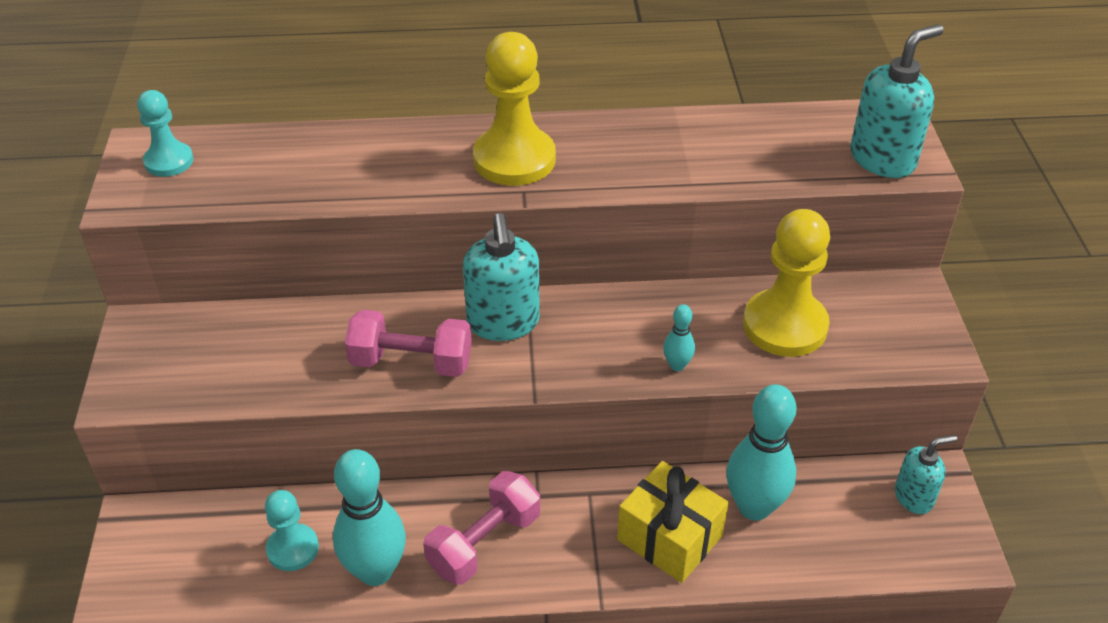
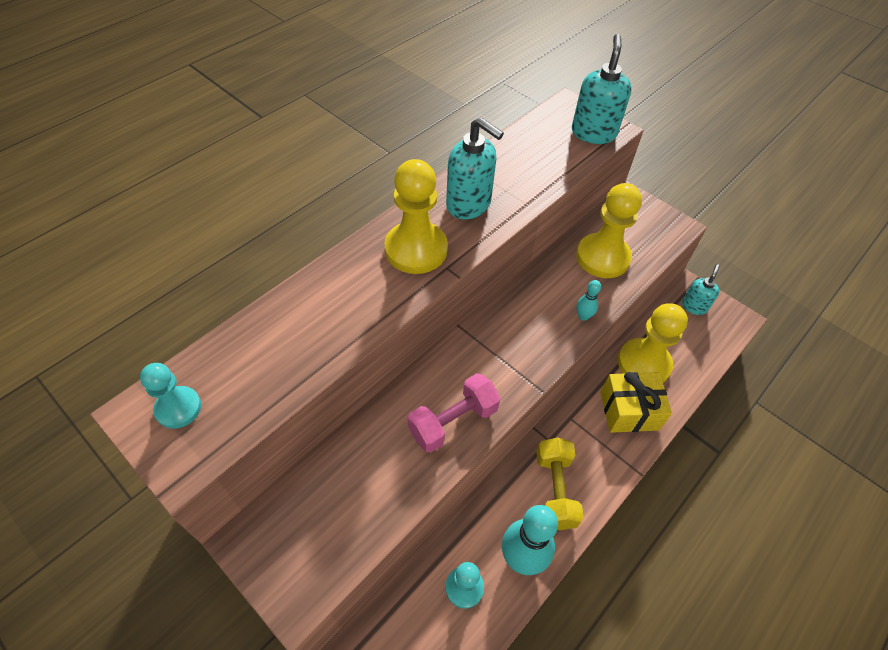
camera: 45 degrees left, 10 degrees up
(484, 543) = (555, 490): pink dumbbell -> yellow dumbbell
(503, 323) = (473, 357): turquoise soap dispenser -> turquoise soap dispenser (469, 204)
(754, 507) = (644, 364): turquoise bowling pin -> yellow pawn

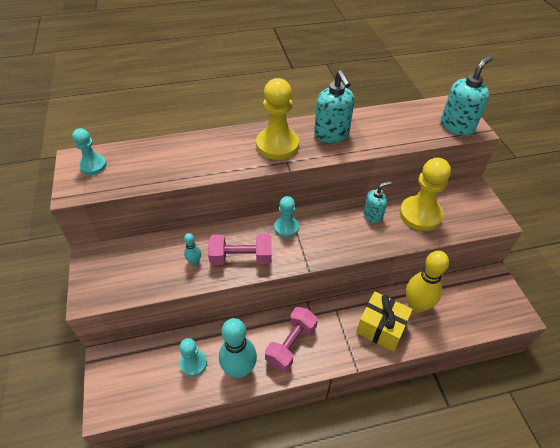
camera: 35 degrees right, 5 degrees down
(474, 351) = (286, 227): none -> turquoise pawn
(555, 490) = (291, 344): yellow dumbbell -> pink dumbbell
(583, 316) = (375, 242): turquoise bowling pin -> turquoise bowling pin (194, 261)
(644, 364) = (416, 305): yellow pawn -> yellow bowling pin
(694, 306) = (488, 289): turquoise soap dispenser -> turquoise soap dispenser (373, 215)

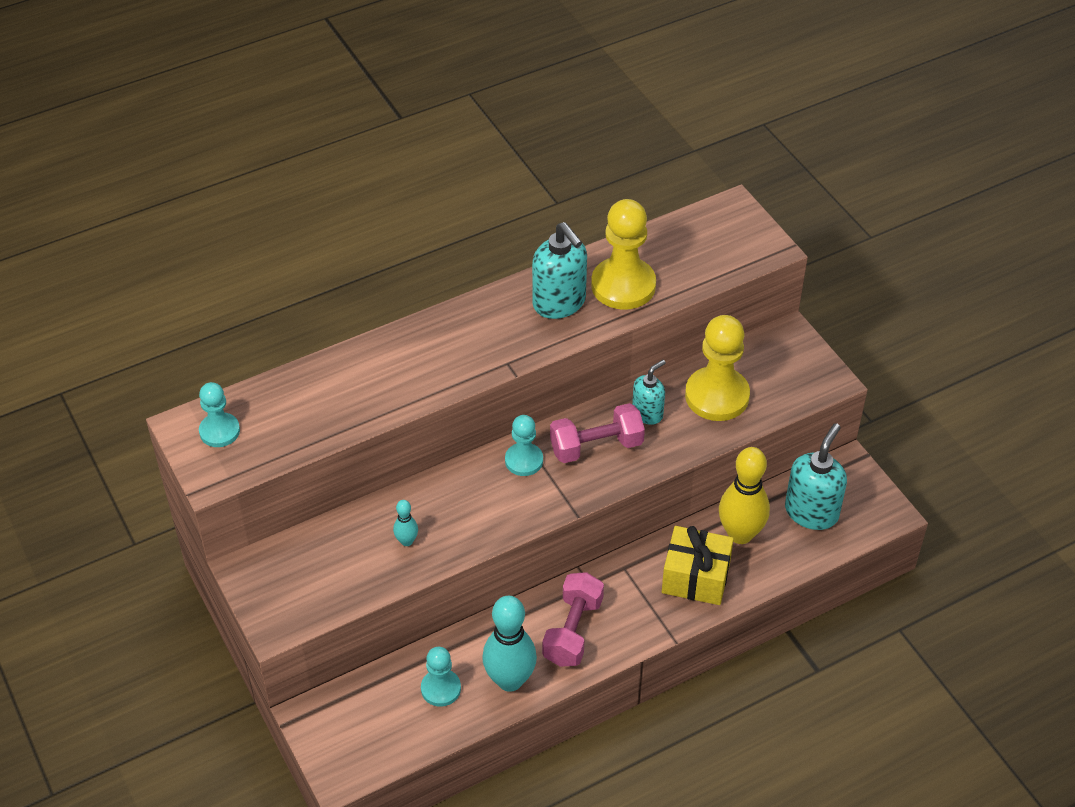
camera: 15 degrees left, 0 degrees up
(241, 258) = (473, 520): pink dumbbell -> pink dumbbell (596, 446)
(277, 145) = (484, 338): yellow pawn -> yellow pawn (623, 285)
(457, 126) = (743, 249): turquoise soap dispenser -> turquoise soap dispenser (811, 512)

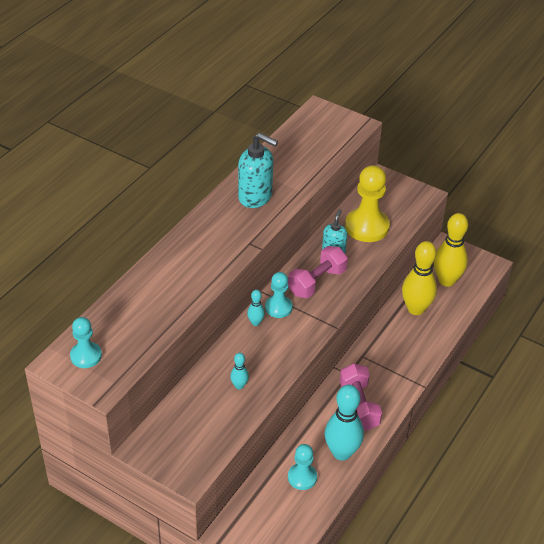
camera: 30 degrees left, 5 degrees down
(482, 469) = (255, 322): none -> turquoise bowling pin
(623, 285) = (287, 173): yellow pawn -> none
(695, 577) = (408, 344): yellow gift -> none
(811, 512) = (446, 280): turquoise soap dispenser -> yellow bowling pin

